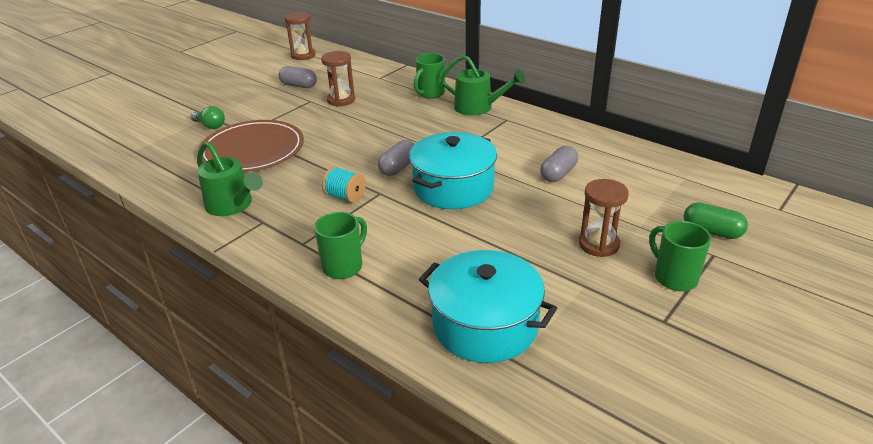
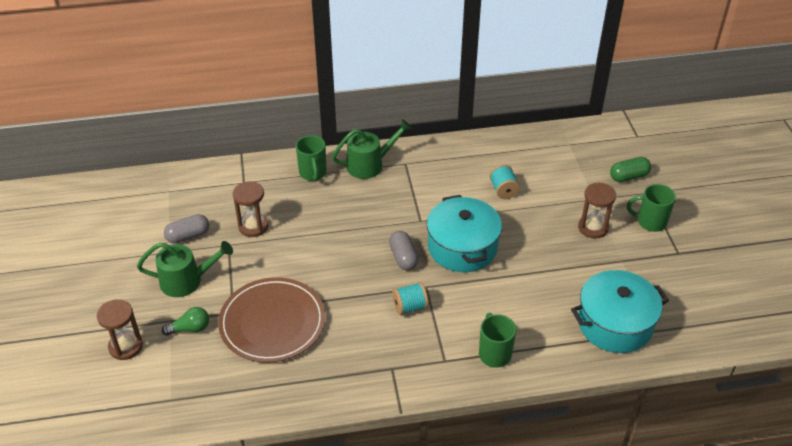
camera: 50 degrees left, 10 degrees up
(232, 205) = (348, 375): green watering can -> green watering can (186, 281)
(303, 55) = (125, 200): brown hourglass -> brown hourglass (126, 346)
(558, 174) = (503, 190): grey capsule -> turquoise spool

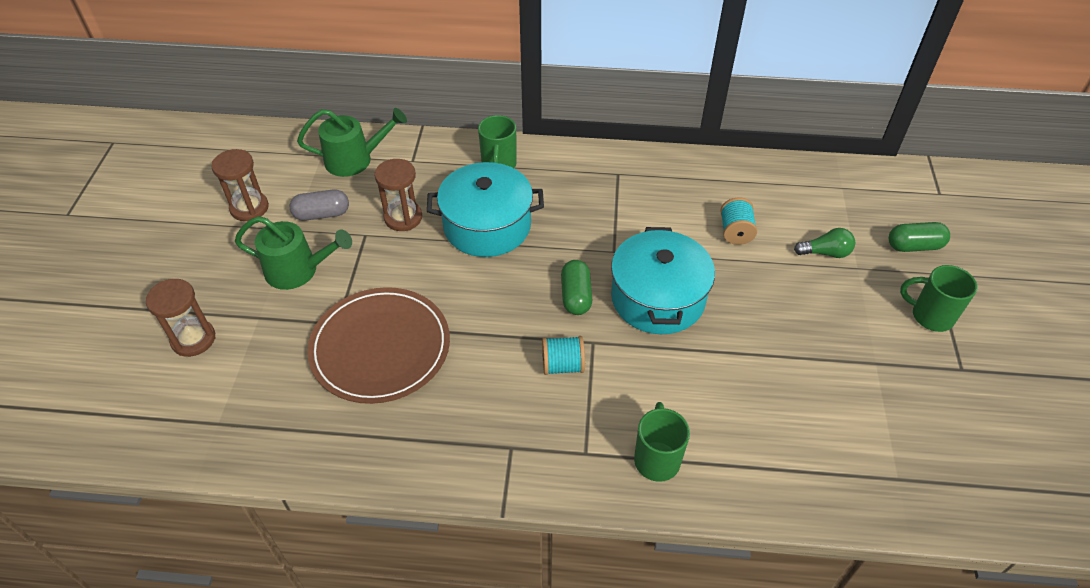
camera: 15 degrees right, 5 degrees up
(190, 328) = (278, 333): green light bulb -> green light bulb (825, 253)
(369, 164) = (572, 167): green watering can -> green watering can (354, 160)
(403, 257) = (576, 296): grey capsule -> green capsule
(593, 228) = (845, 307): brown hourglass -> brown hourglass (249, 208)
(615, 324) = (842, 455): turquoise pot -> turquoise pot (487, 226)

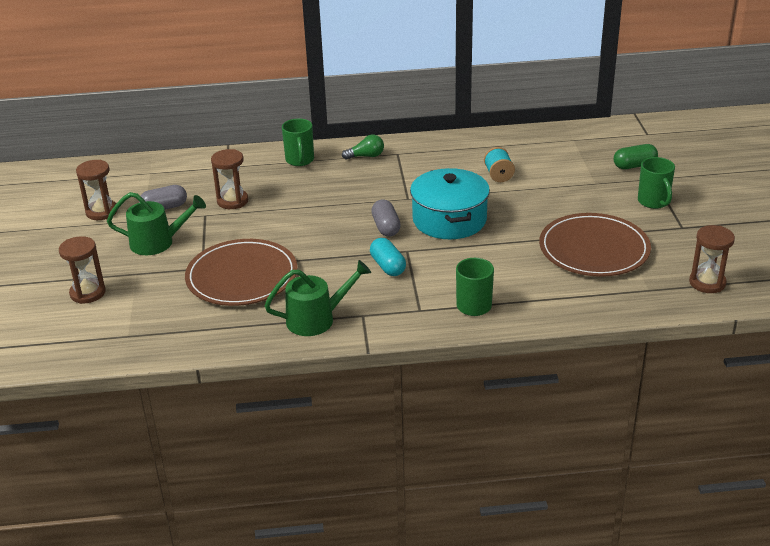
camera: 10 degrees left, 15 degrees down
(354, 160) = (179, 172): green watering can -> green watering can (316, 319)
(487, 226) = (302, 197): turquoise pot -> none
(563, 365) = (388, 266): turquoise spool -> turquoise capsule
(576, 296) = (386, 227): green capsule -> grey capsule
(825, 253) = (569, 178): green light bulb -> green light bulb (366, 156)
(835, 387) = (594, 249): none -> brown plate
(930, 316) = (654, 202): green mug -> green mug turned 120 degrees counterclockwise
(981, 482) = (707, 283): none -> brown hourglass

